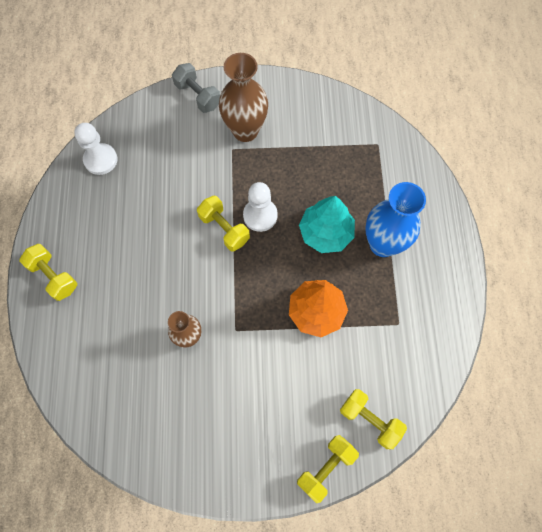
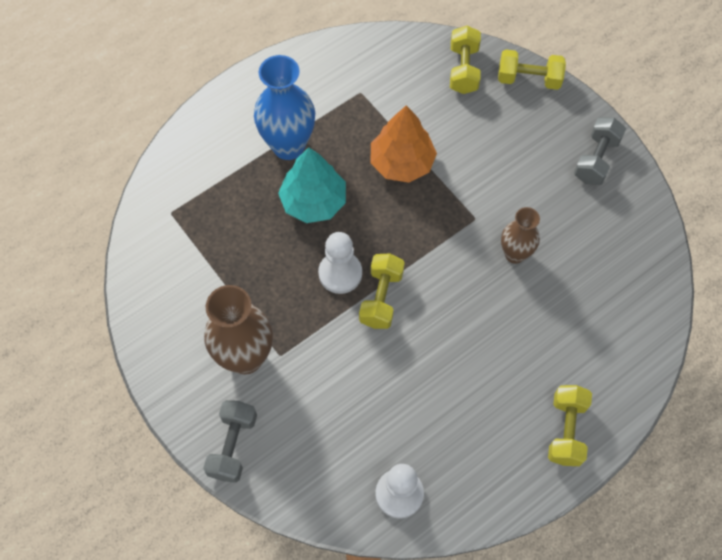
camera: 125 degrees left, 5 degrees down
(216, 461) = (596, 159): none -> grey dumbbell

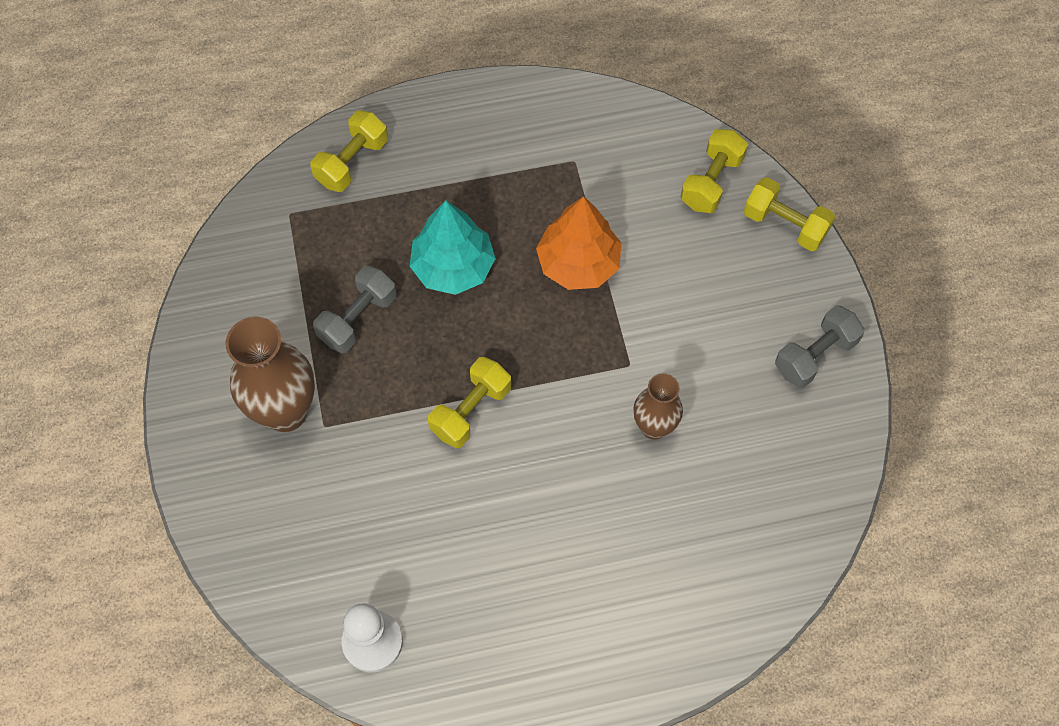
camera: 25 degrees right, 0 degrees up
(233, 445) = (221, 503): grey dumbbell -> grey dumbbell (358, 319)
(288, 146) = (458, 191): blue vase -> none
(340, 273) = (439, 362): white pawn -> none
(566, 430) = (602, 659): yellow dumbbell -> yellow dumbbell (352, 162)

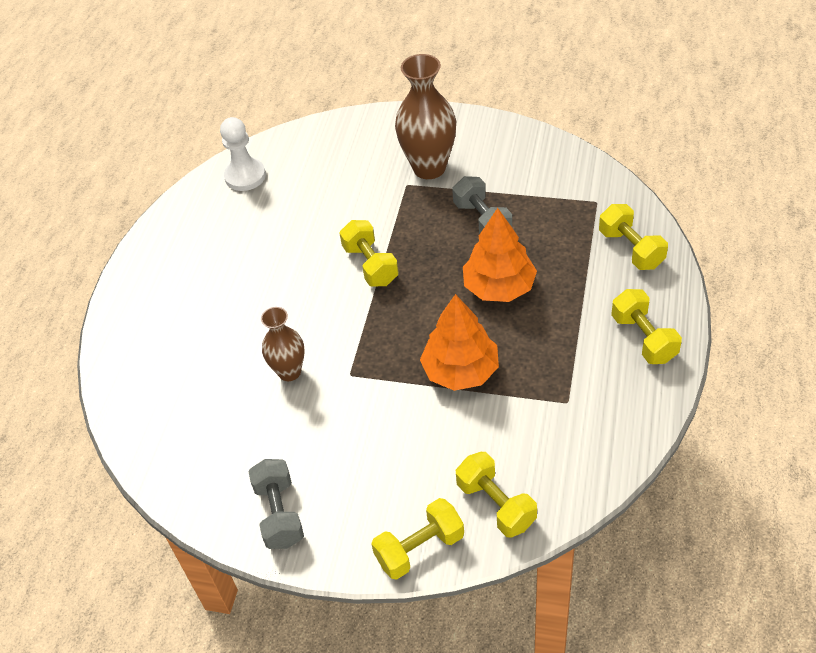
camera: 120 degrees right, 15 degrees down
(453, 267) = (499, 287): turquoise tree -> orange tree
(470, 121) = (643, 338): none -> yellow dumbbell

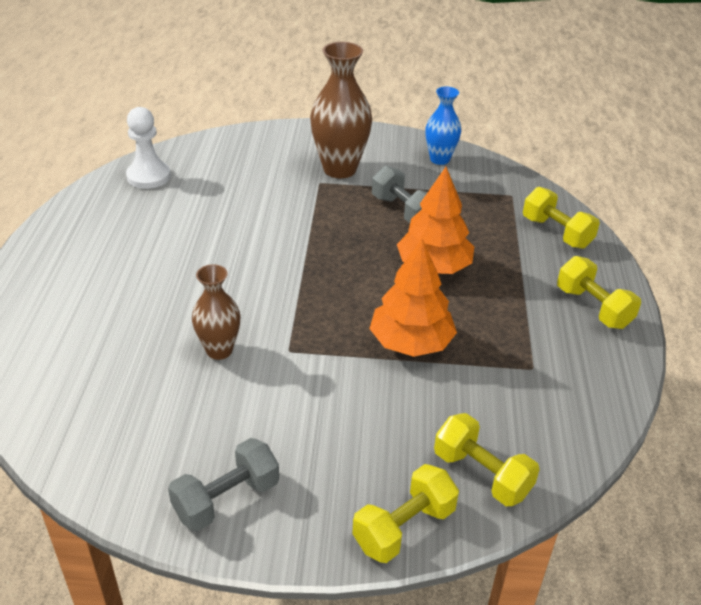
camera: 15 degrees left, 10 degrees down
(279, 514) = (226, 499): grey dumbbell -> grey dumbbell turned 75 degrees clockwise
(370, 265) = (294, 250): yellow dumbbell -> none
(533, 155) = (440, 159): none -> blue vase

